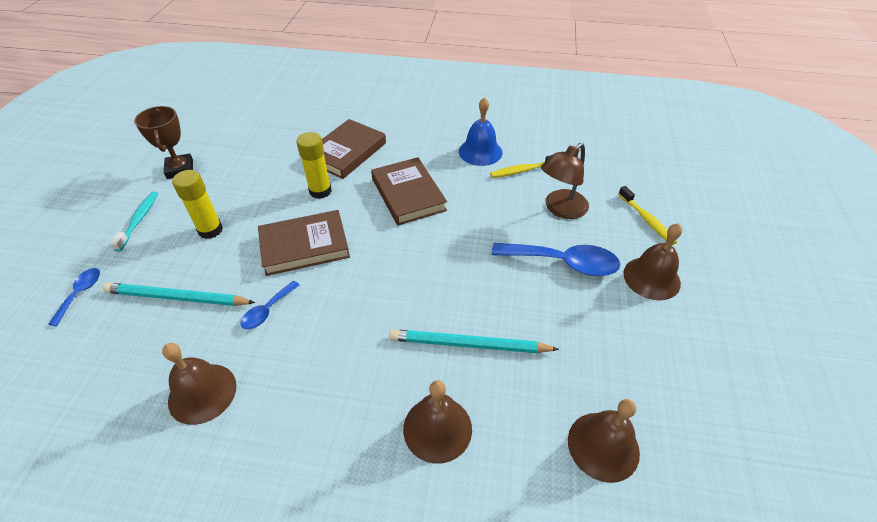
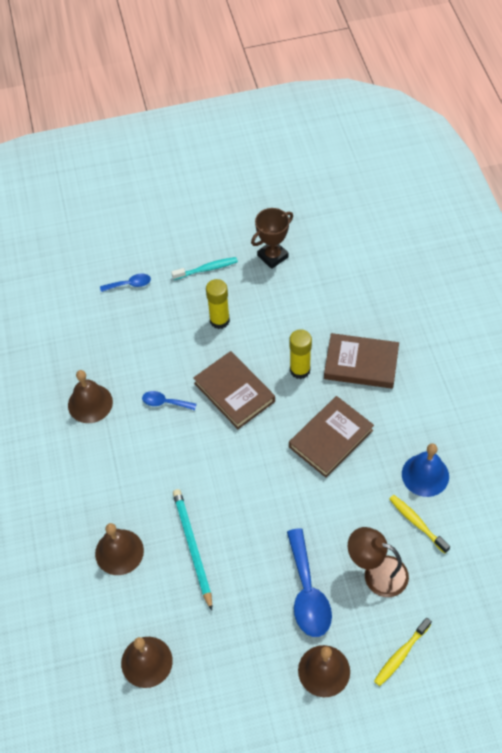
camera: 70 degrees right, 10 degrees up
(177, 298) = (151, 341): turquoise pencil -> none

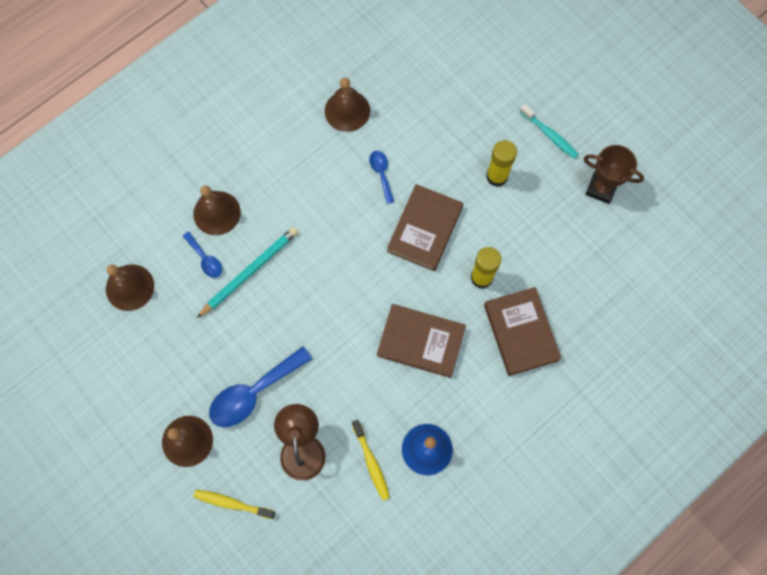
camera: 60 degrees right, 15 degrees up
(130, 284) = (492, 75): blue spoon -> blue spoon (205, 259)
(416, 523) = (371, 462): yellow toothbrush -> yellow toothbrush turned 135 degrees clockwise

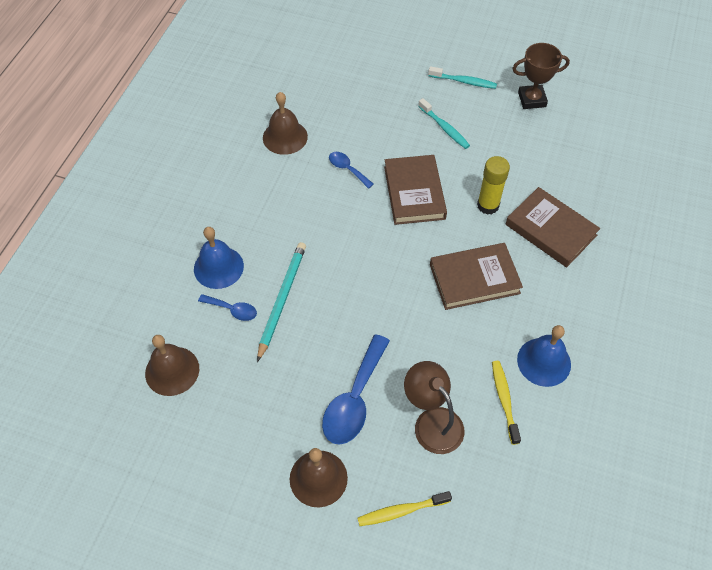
camera: 30 degrees left, 15 degrees down
(217, 213) = (218, 267): brown bell -> blue bell
(371, 462) = (504, 400): yellow toothbrush -> yellow toothbrush turned 135 degrees counterclockwise
(497, 176) = (444, 128): yellow glue stick -> turquoise toothbrush

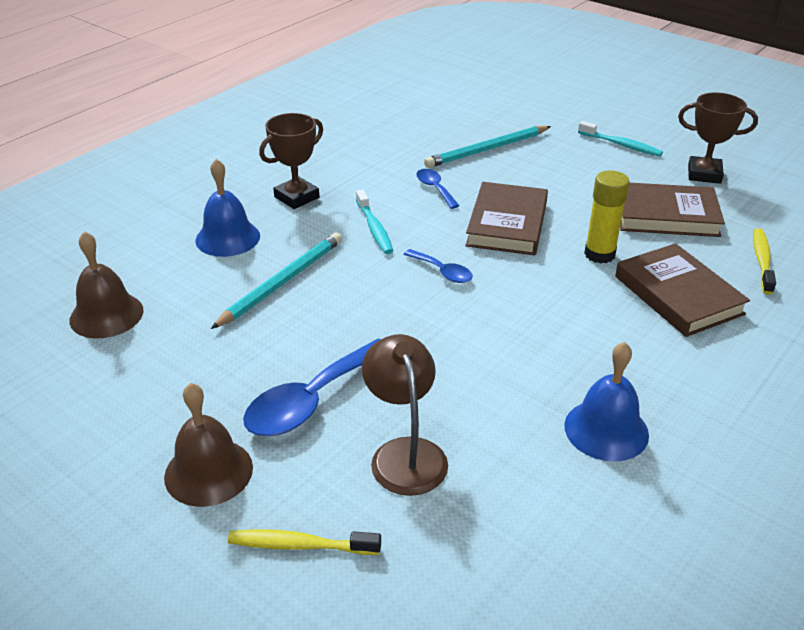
camera: 20 degrees right, 20 degrees down
(232, 310) = (217, 278): blue spoon -> blue spoon (442, 272)
(248, 208) = (296, 197): none -> brown trophy
(285, 137) = (377, 150): brown bell -> none
(368, 114) = (487, 150): none -> turquoise pencil
(444, 128) = (576, 177): turquoise toothbrush -> turquoise toothbrush (374, 228)
(474, 279) = (545, 319): brown book -> brown book (666, 215)
(504, 400) = (524, 457): yellow toothbrush -> yellow toothbrush (762, 261)

